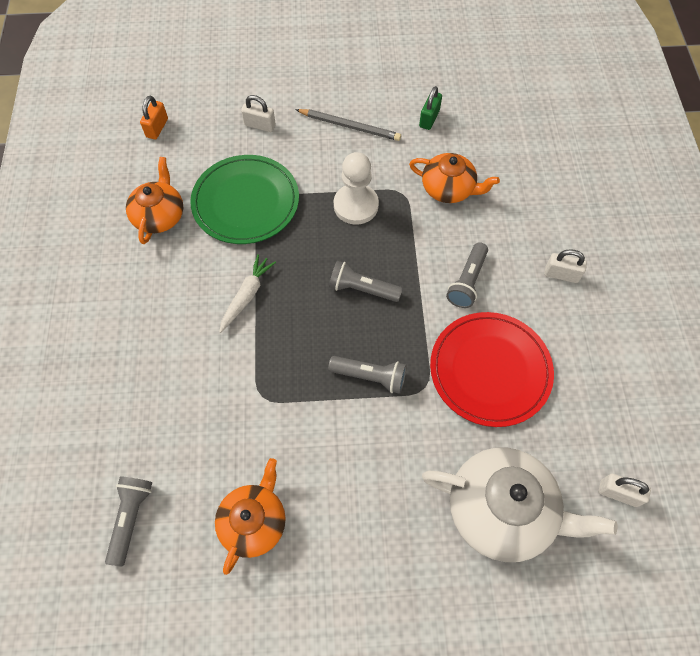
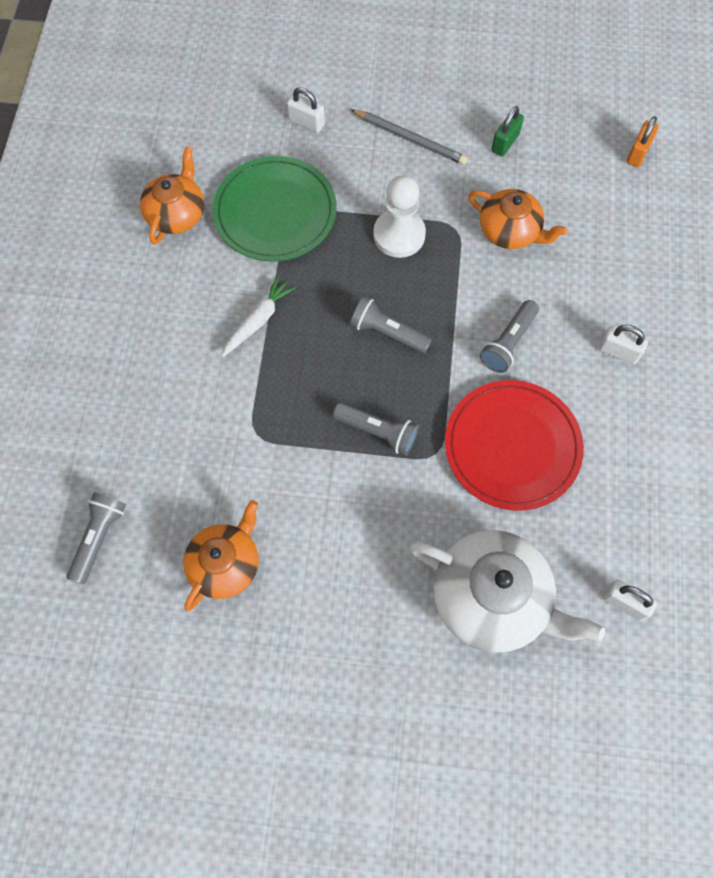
camera: 10 degrees right, 5 degrees up
(157, 128) = (189, 109): orange padlock -> orange padlock (638, 153)

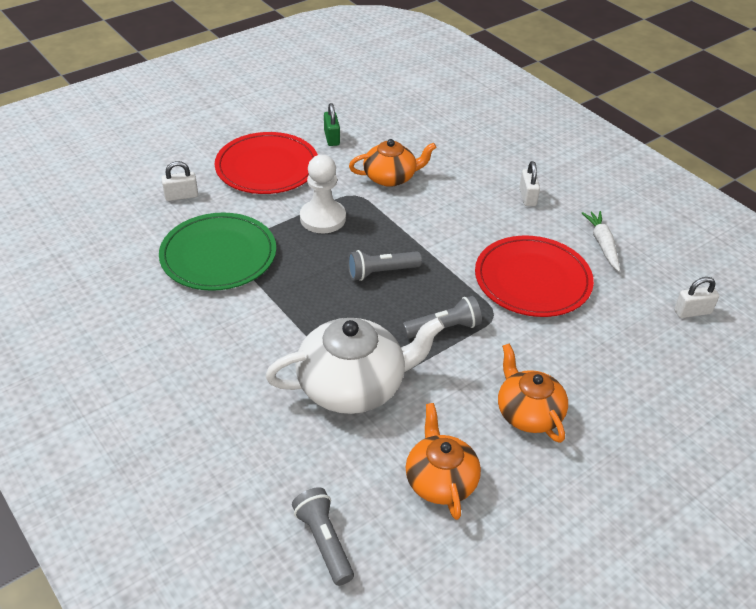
camera: 45 degrees left, 25 degrees down
(177, 213) = (140, 299): orange teapot -> orange teapot (528, 413)
(258, 320) = (282, 322): white carrot -> white carrot (602, 244)
(410, 139) = (267, 167): grey pencil -> red plate
(492, 598) = (626, 364): white teapot -> white teapot (353, 385)
(508, 343) = (461, 231): grey flashlight -> none
(618, 352) = (527, 197): white padlock -> white padlock turned 75 degrees counterclockwise
(638, 153) = (416, 103): orange padlock -> none

